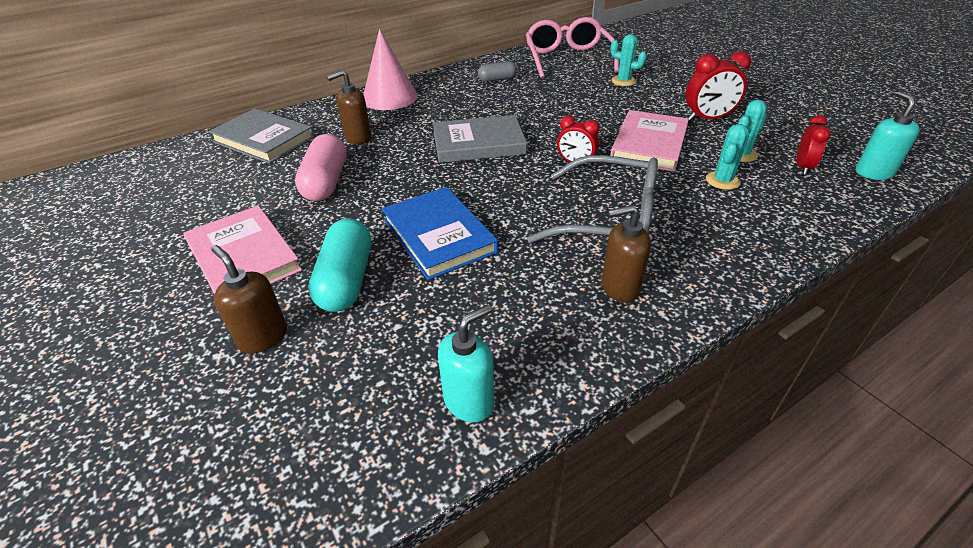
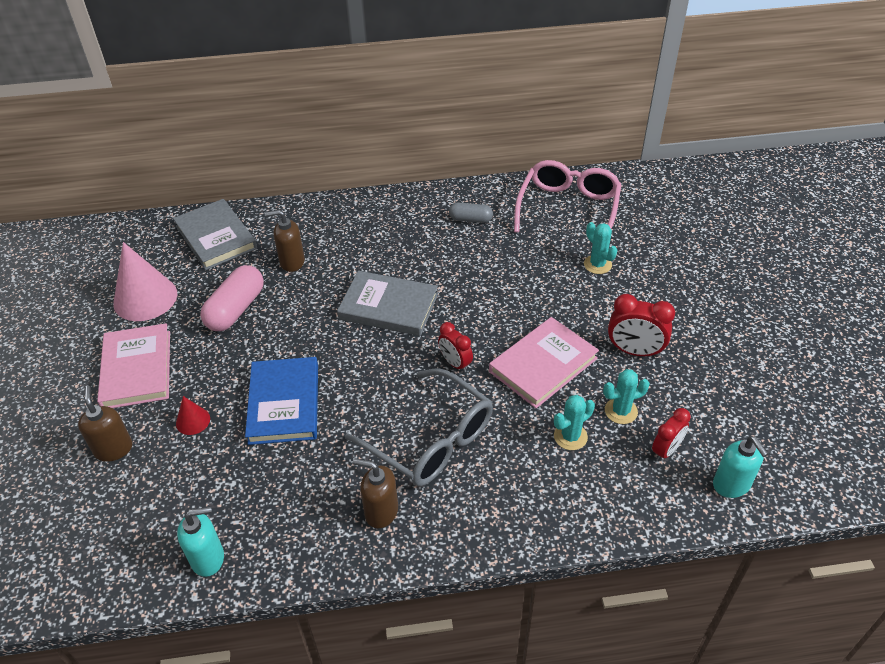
camera: 25 degrees right, 5 degrees up
(346, 280) = (193, 421): turquoise capsule -> red cone
(389, 97) = (352, 214): pink cone -> pink cone (145, 298)
(873, 172) = (731, 485): turquoise soap dispenser -> turquoise soap dispenser turned 135 degrees clockwise

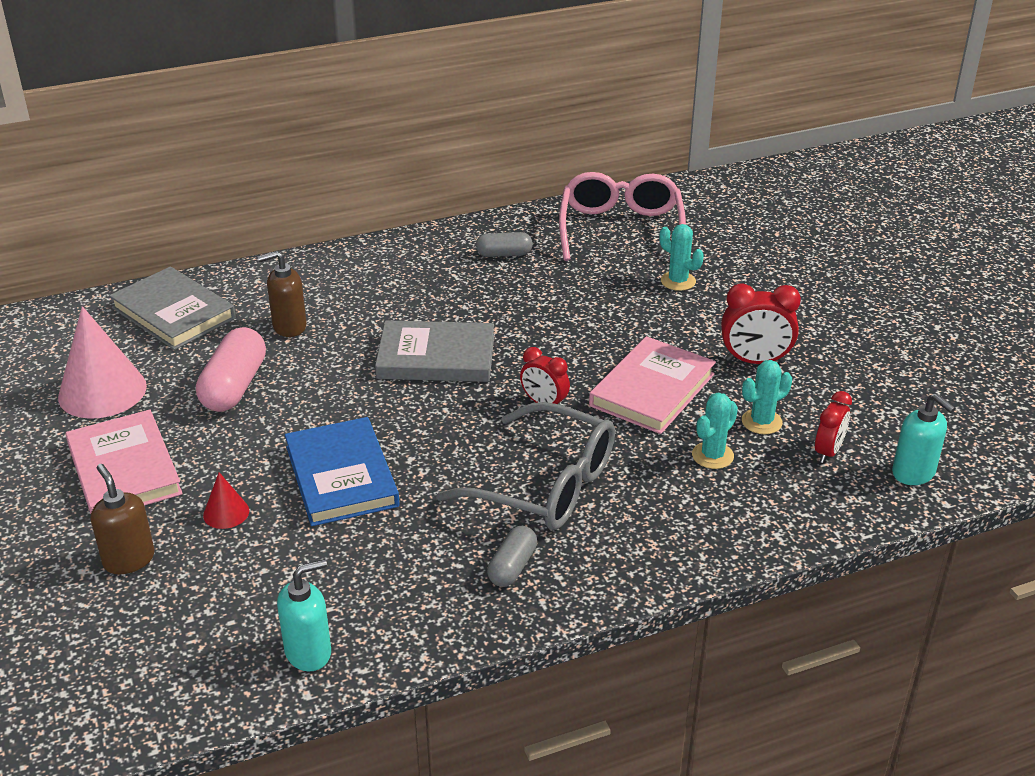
camera: 15 degrees left, 10 degrees down
(381, 511) = (512, 567): brown soap dispenser -> grey capsule

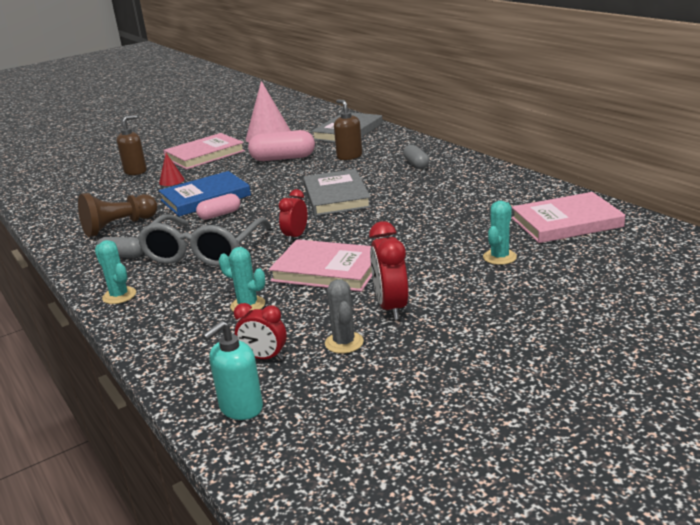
camera: 80 degrees right, 10 degrees down
(308, 652) = (61, 220): turquoise soap dispenser -> none
(391, 574) = (118, 226): none -> brown pawn
(423, 464) = (220, 215): none -> pink capsule
(504, 254) = (484, 191): grey capsule -> grey capsule (416, 164)
(620, 229) = (566, 222): pink glasses -> pink book
(761, 422) = (299, 321): turquoise cactus -> turquoise cactus (119, 296)
(814, 399) = (344, 343): none -> grey cactus

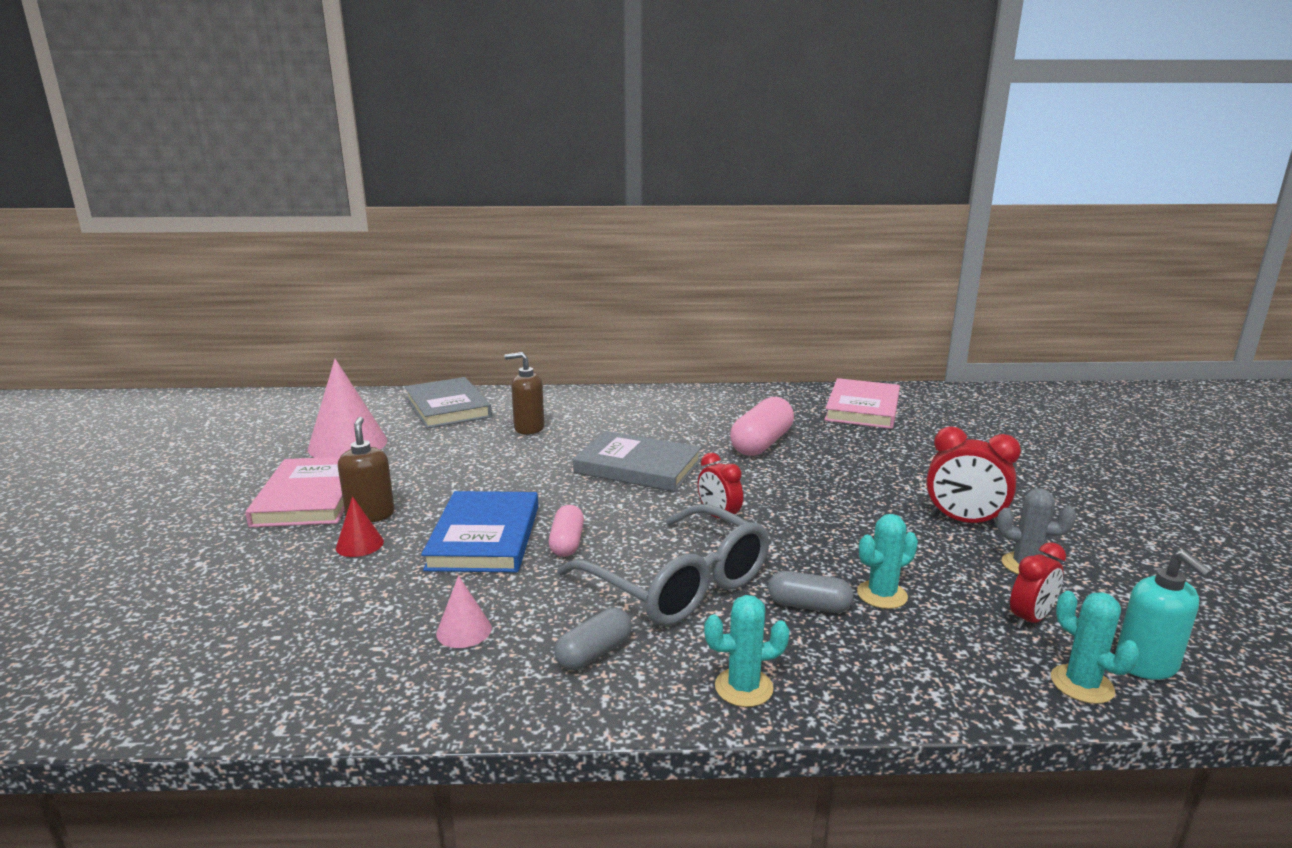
camera: 60 degrees left, 5 degrees down
(118, 226) = (464, 630): brown pawn -> pink cone
(136, 171) = (244, 563): brown soap dispenser -> brown soap dispenser (370, 515)
(283, 158) = (451, 458): pink capsule -> pink capsule (761, 443)
(328, 270) = (838, 525): pink book -> none
(416, 164) = (622, 411): grey capsule -> grey capsule (809, 606)
(499, 257) = (903, 449): turquoise cactus -> turquoise cactus (1082, 684)

